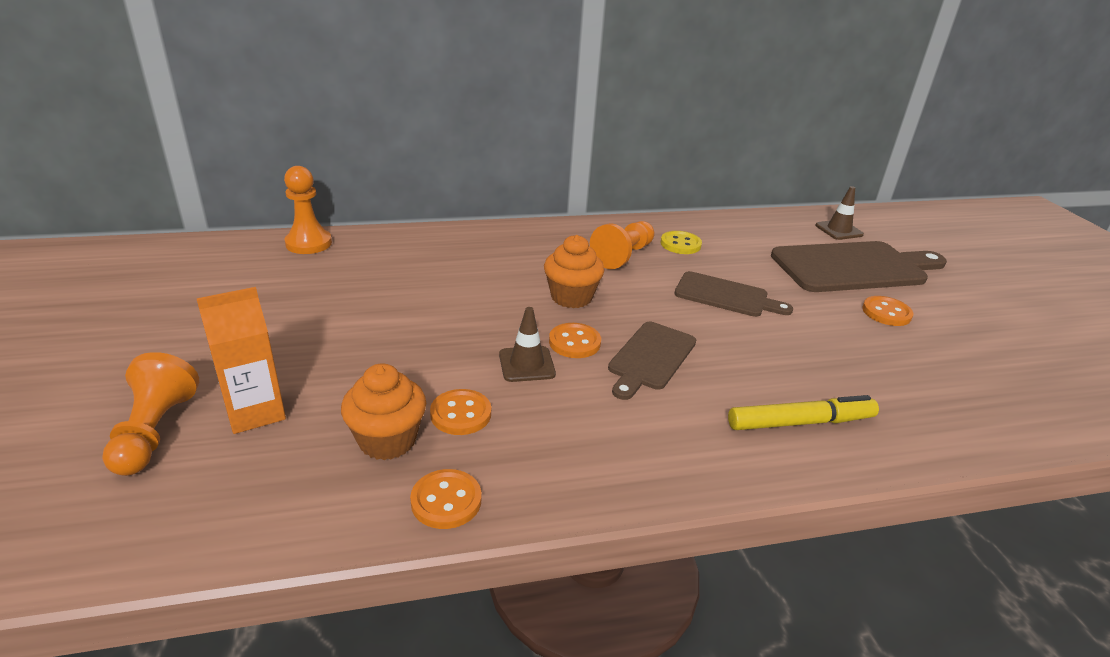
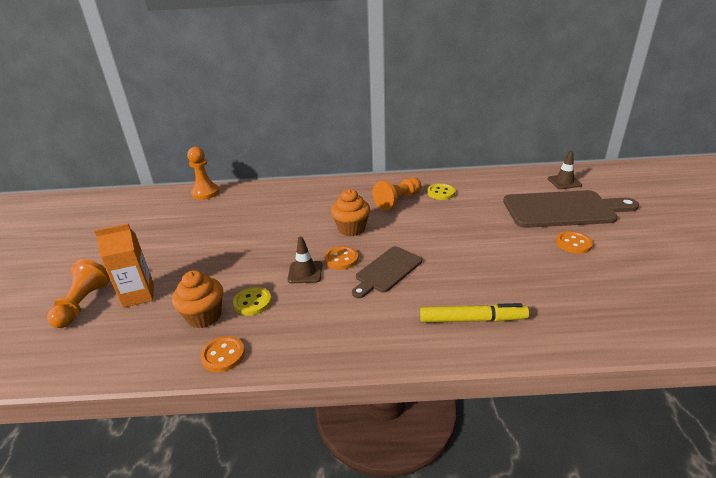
camera: 15 degrees right, 0 degrees up
(461, 414) = (252, 302): orange button -> yellow button
(726, 296) = (458, 229): brown cutting board -> none

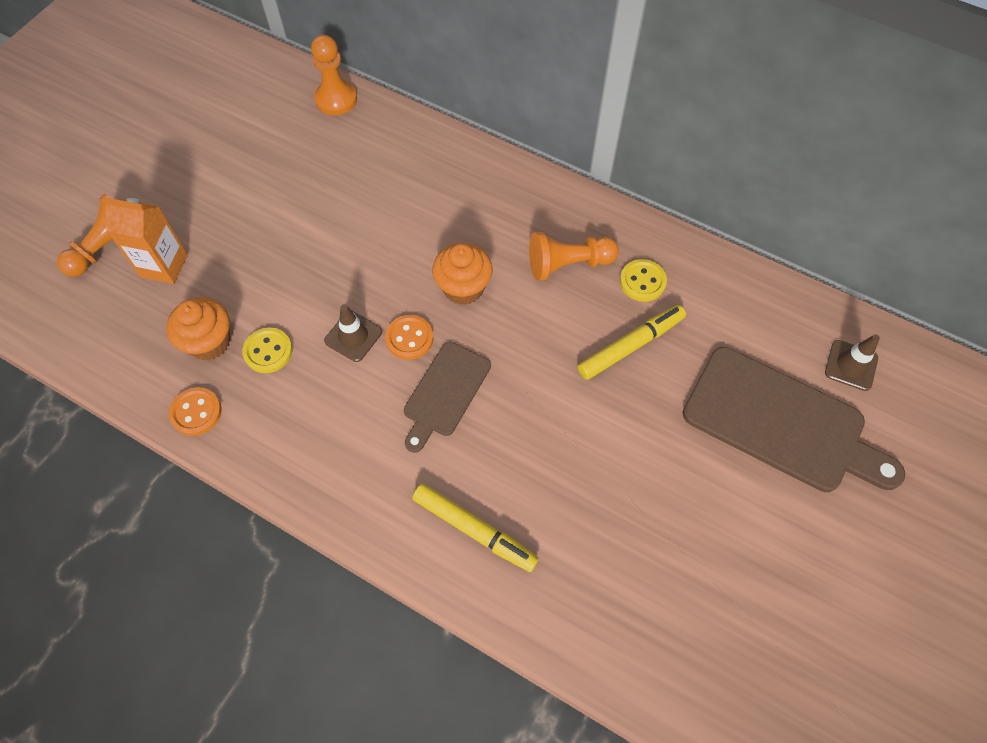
camera: 30 degrees right, 30 degrees up
(387, 271) = (445, 393): brown cutting board -> brown cutting board turned 45 degrees counterclockwise
(463, 214) = (630, 346): none -> yellow marker
(573, 243) = (721, 494): orange button -> none

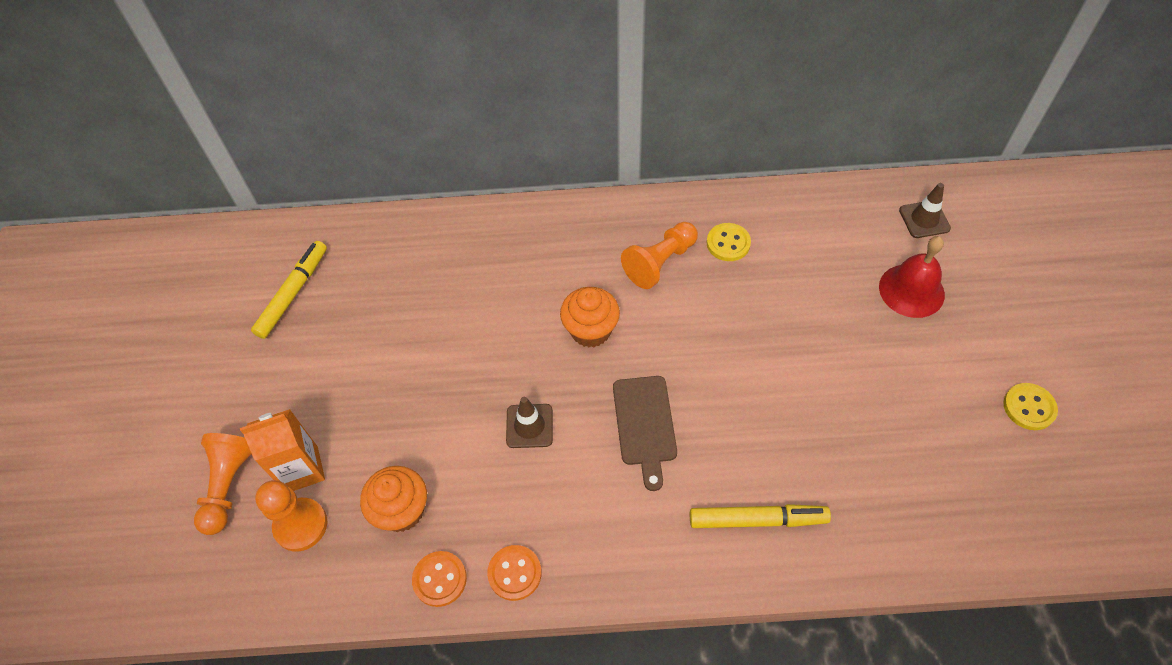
camera: 30 degrees left, 5 degrees down
(268, 351) = (463, 485): yellow button -> yellow button (1029, 407)
(336, 99) = (350, 234): orange pawn -> orange pawn (301, 525)
(409, 338) = (579, 398): orange button -> orange button (514, 573)
(630, 346) = (759, 298): yellow marker -> yellow marker (293, 293)
(781, 422) = (911, 290): brown cutting board -> red bell

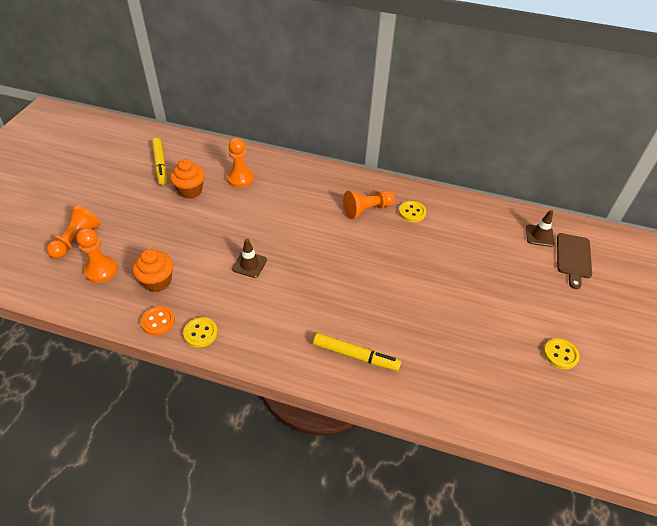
camera: 15 degrees right, 10 degrees down
(293, 293) = (160, 165): yellow marker -> yellow marker turned 120 degrees clockwise
(302, 469) = (117, 245): orange carton -> none
(438, 274) = (240, 179): none -> orange pawn
(514, 573) = (200, 333): orange button -> yellow button
(590, 330) = (309, 230): orange cupcake -> orange cupcake (190, 191)
(645, 425) = (315, 285): brown cutting board -> brown cutting board (573, 258)
(911, 290) = (513, 269): red bell -> none

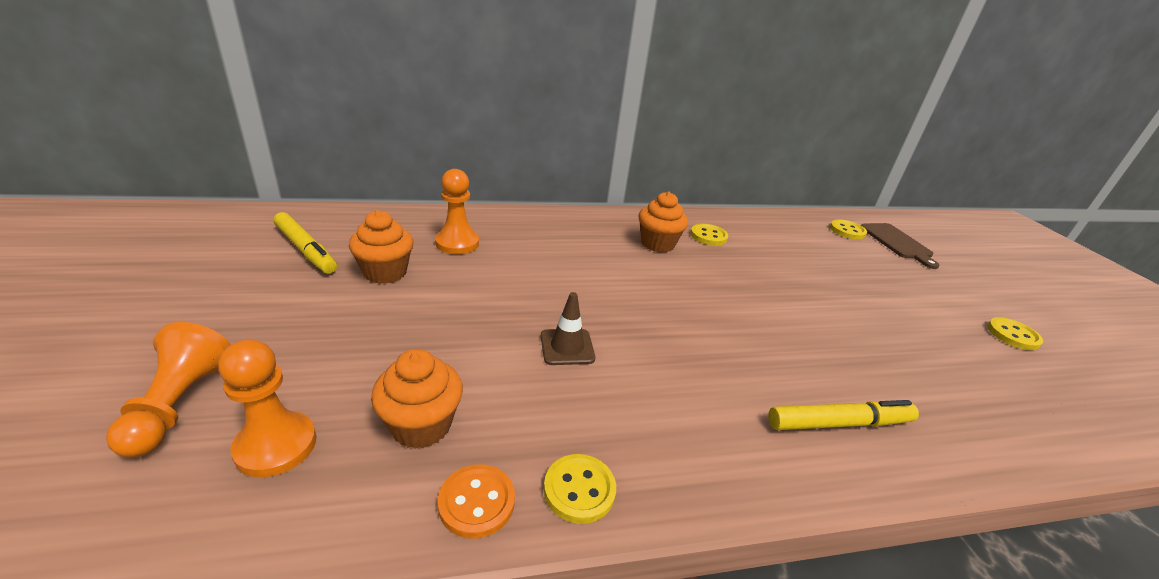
camera: 30 degrees left, 15 degrees down
(367, 210) = (657, 244): orange pawn -> orange cupcake
(539, 236) = (847, 231): brown traffic cone -> yellow button

